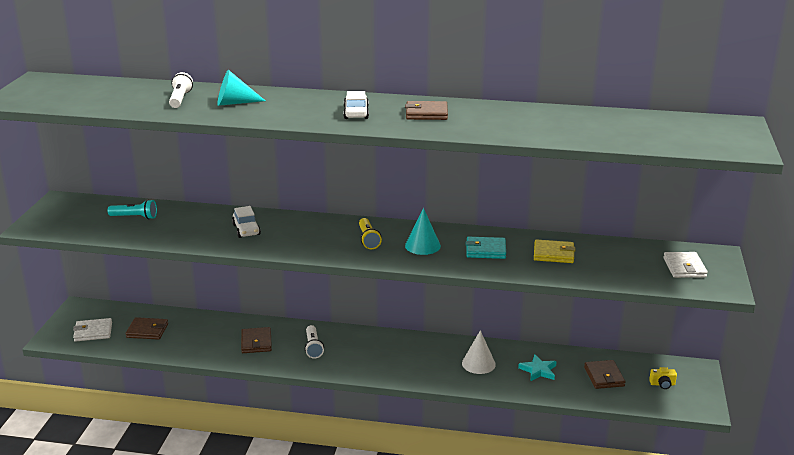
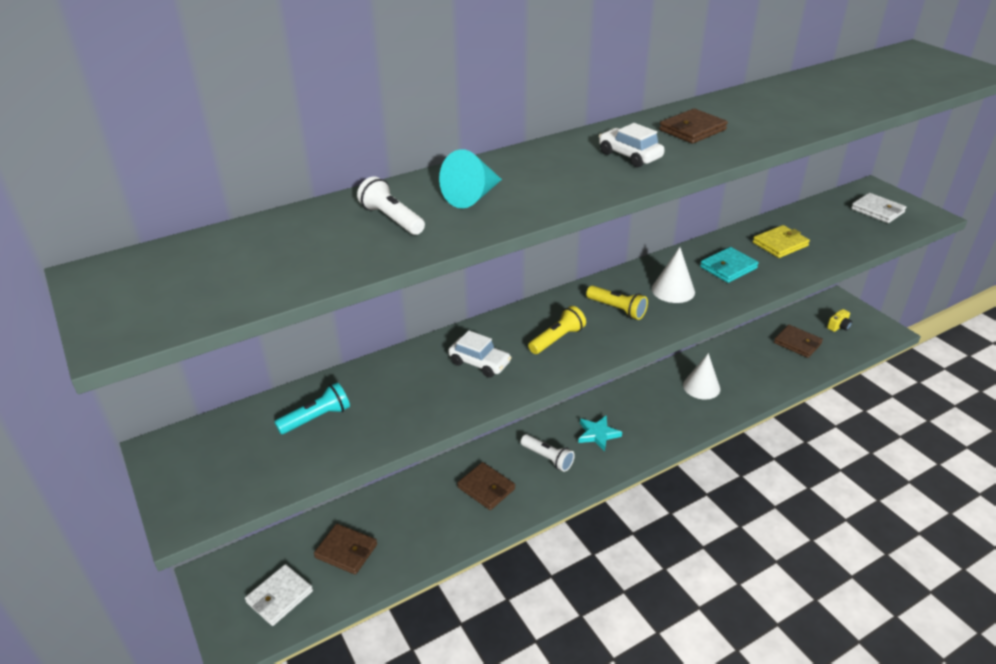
camera: 40 degrees left, 10 degrees up
(147, 331) = (346, 551): brown wallet -> brown wallet turned 60 degrees clockwise
(306, 238) = (557, 339): none -> yellow flashlight
(422, 246) = (673, 290): turquoise cone -> white cone
(538, 370) = (750, 365): turquoise star -> turquoise star (598, 434)

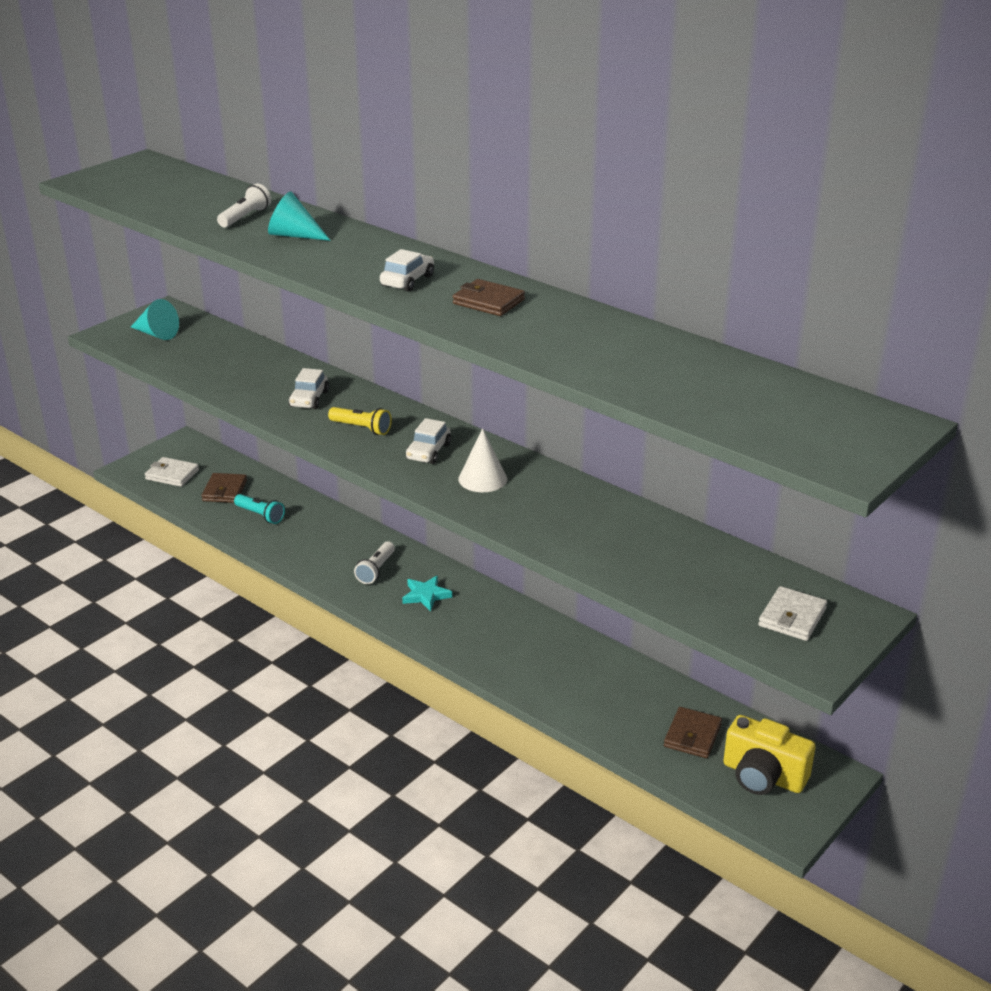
camera: 70 degrees right, 5 degrees down
(230, 464) = (156, 334): none -> turquoise cone
(316, 418) = (214, 350): turquoise flashlight -> turquoise flashlight (260, 515)
(486, 488) = (321, 543): brown wallet -> none
(617, 309) = (428, 452): yellow flashlight -> white car
(701, 387) = (547, 659): white cone -> none
(728, 267) = (552, 509): turquoise wallet -> none
(780, 244) = (633, 541): yellow wallet -> none
(838, 326) = (763, 776): yellow camera -> yellow camera, size x2.25

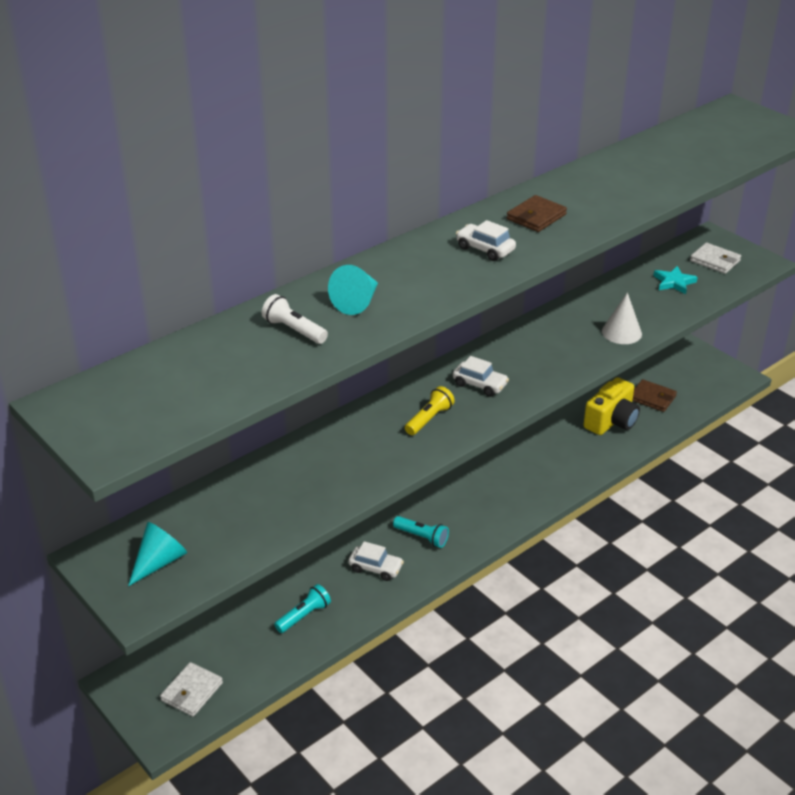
camera: 80 degrees left, 5 degrees up
(224, 491) = (244, 644): brown wallet -> none
(309, 399) = (362, 449): white car -> white car (375, 568)
(376, 570) = (422, 537): white flashlight -> turquoise flashlight
(426, 595) = (467, 509): turquoise star -> turquoise star (674, 282)
(482, 479) = (529, 361): white cone -> white cone (621, 332)
(763, 776) = (692, 377): yellow camera -> yellow camera (611, 421)

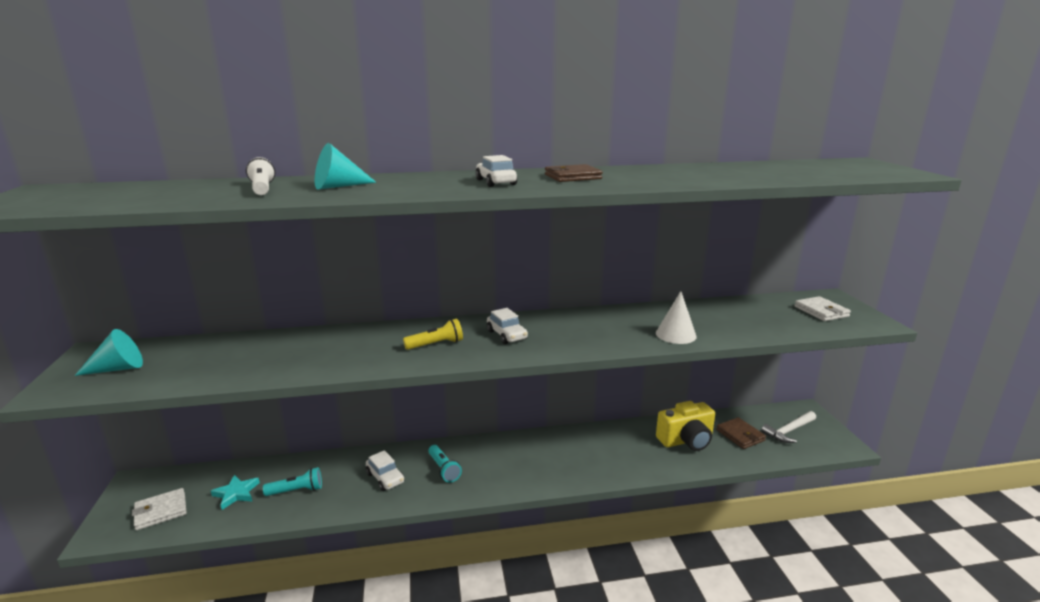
camera: 30 degrees right, 15 degrees down
(674, 282) = (764, 316): turquoise star -> turquoise star (236, 493)
(689, 378) = (789, 431): none -> white hammer

